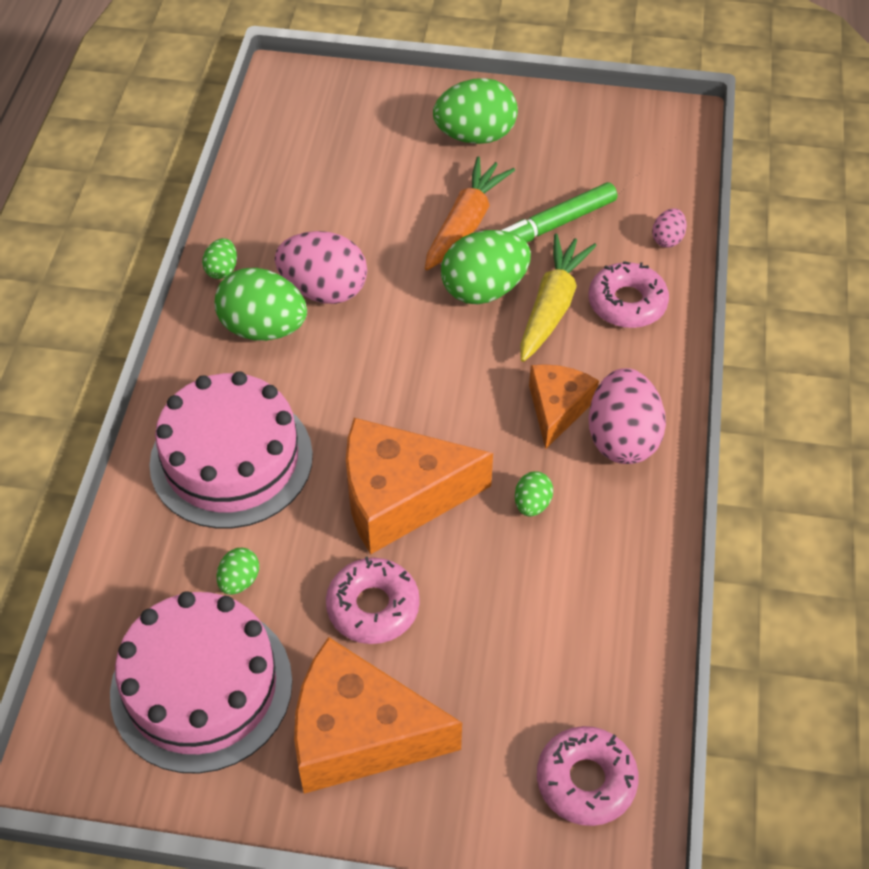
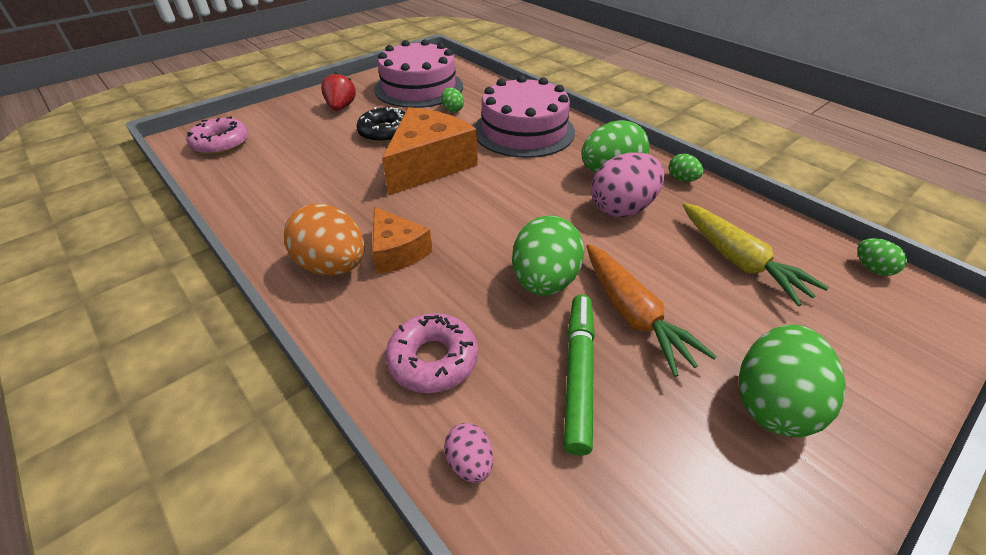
camera: 130 degrees right, 10 degrees down
(359, 734) = (341, 107): orange cheese -> red strawberry
(373, 607) = (385, 132): pink donut -> black donut
(532, 504) = (355, 202): green egg -> green egg (872, 268)
(552, 306) = (485, 309): yellow carrot -> yellow carrot (739, 261)
(622, 438) = (333, 266): pink egg -> orange egg

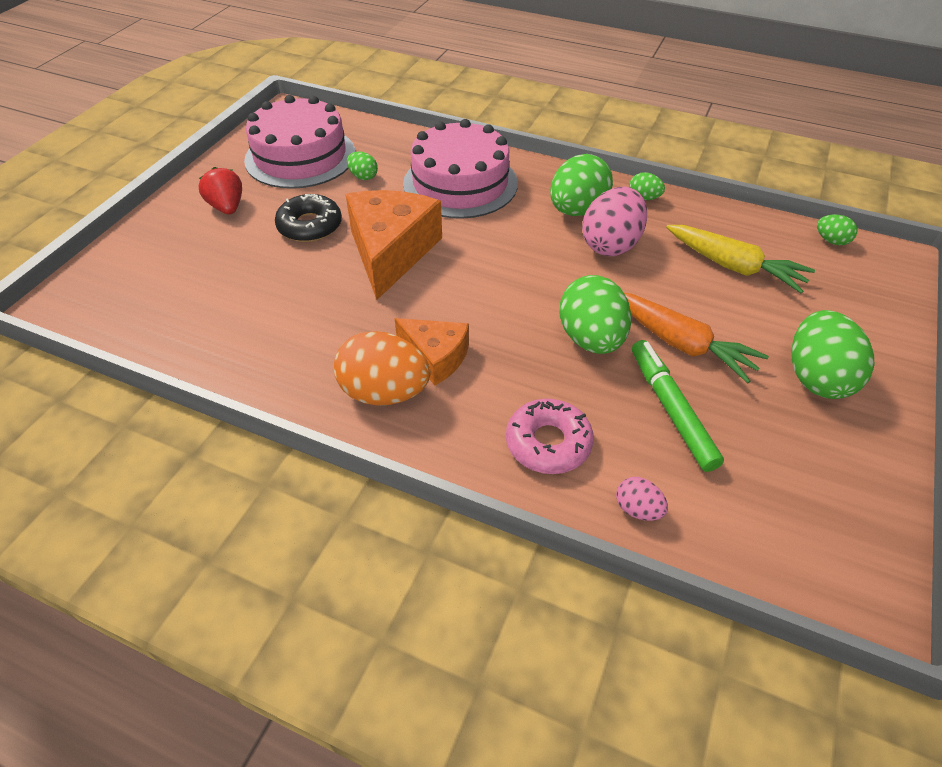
camera: 25 degrees left, 5 degrees up
(221, 143) = (117, 296): pink donut -> none

